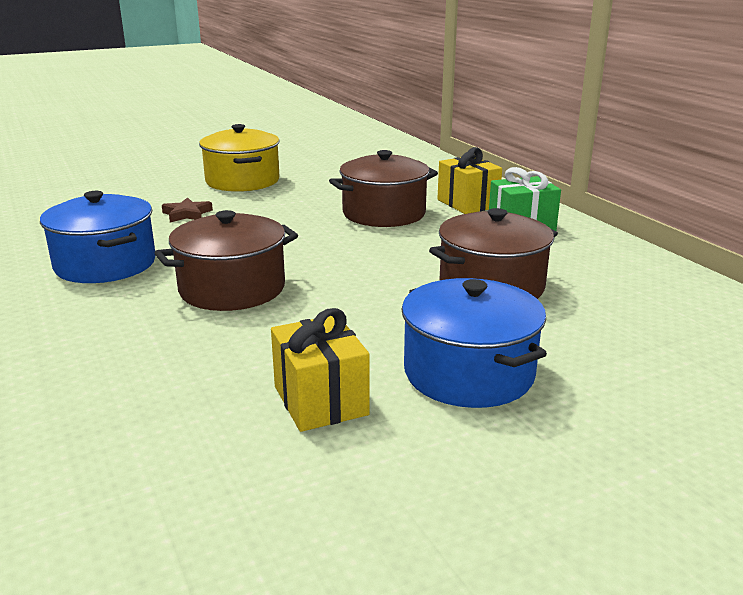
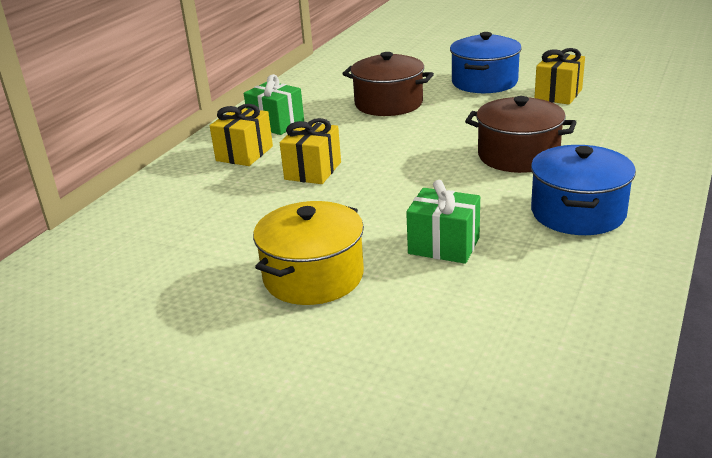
camera: 125 degrees left, 5 degrees up
(187, 214) = (444, 245): brown star -> green gift
(384, 214) = (313, 171): brown pot -> yellow gift

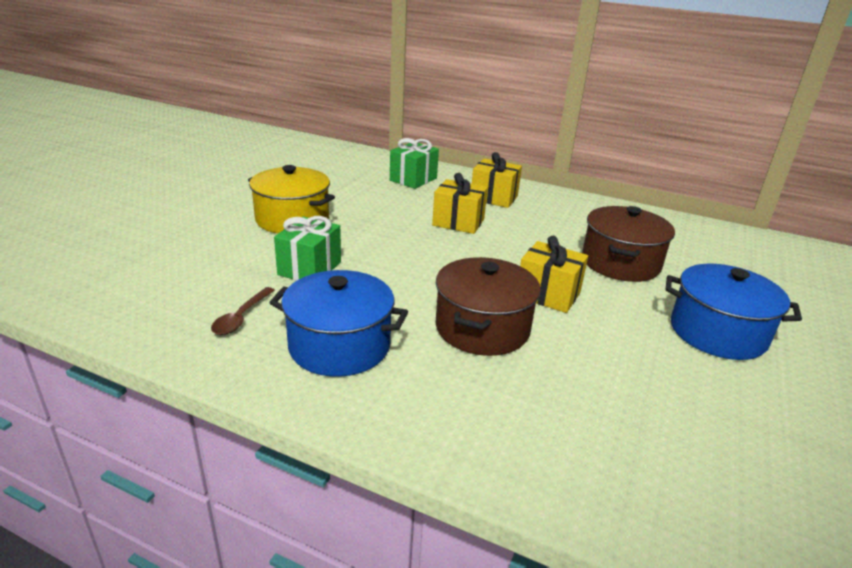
camera: 85 degrees right, 0 degrees up
(276, 124) = (556, 209): green gift -> green gift (413, 179)
(558, 94) = (692, 391): yellow gift -> yellow gift (548, 295)
(560, 270) = (241, 317): none -> brown spoon

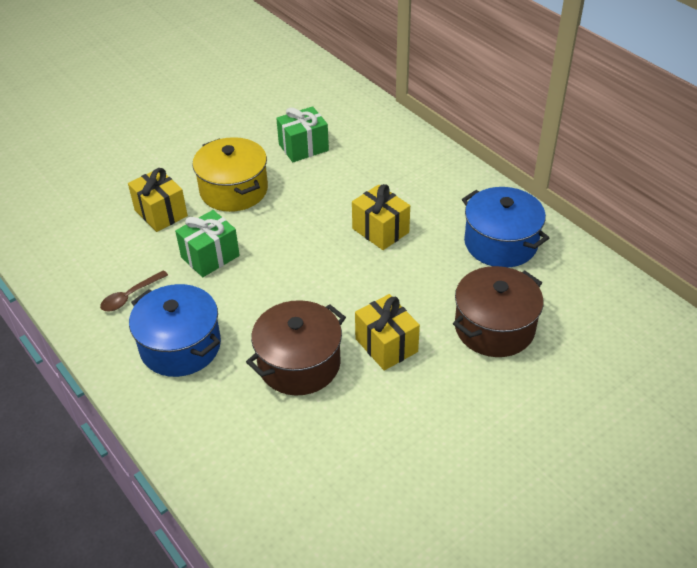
camera: 30 degrees right, 15 degrees up
(413, 179) = (385, 155): green gift -> green gift (303, 147)
(494, 198) = (446, 202): yellow gift -> yellow gift (161, 213)
(717, 332) = (502, 436): blue pot -> blue pot (500, 243)

